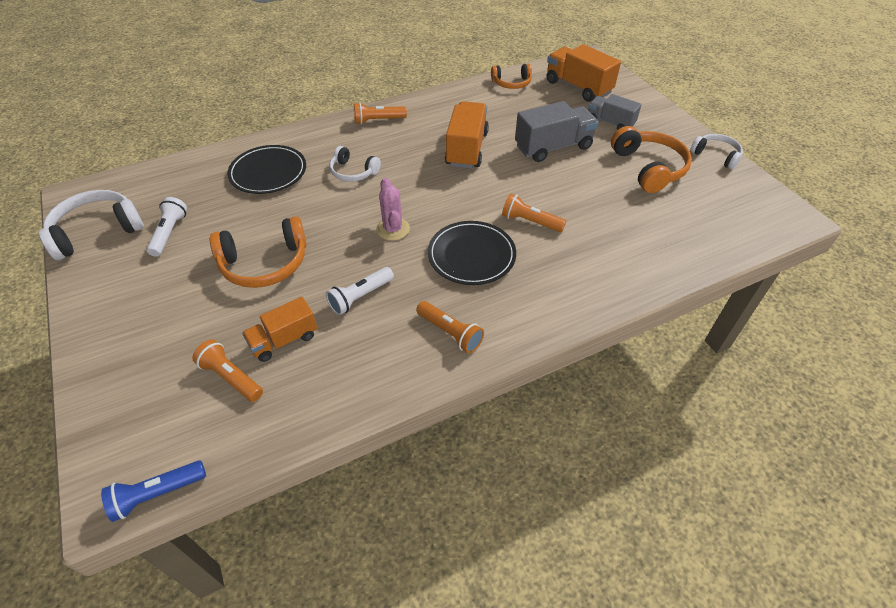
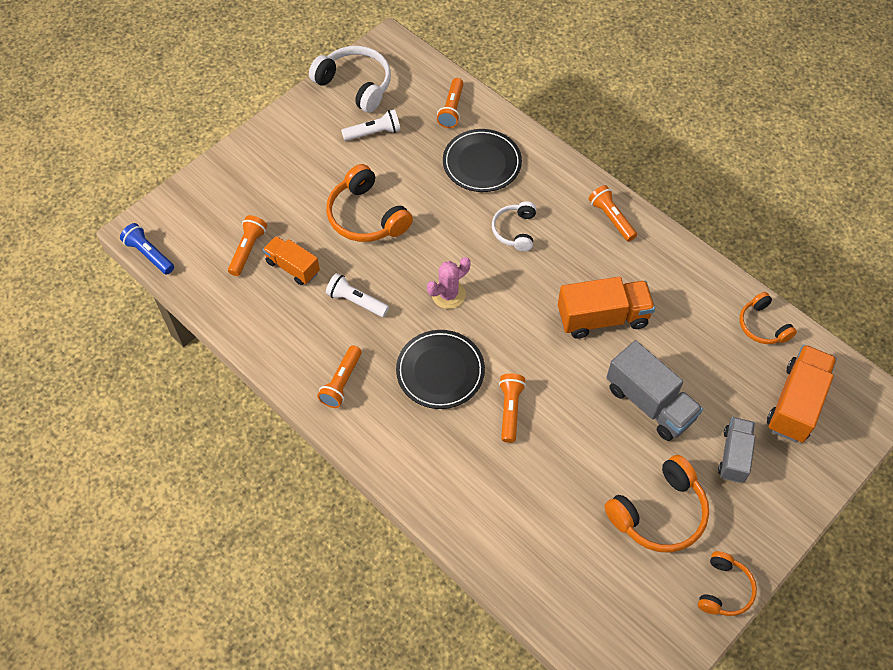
camera: 70 degrees right, 10 degrees up
(193, 175) = (452, 109): none -> orange flashlight
(716, 155) = (724, 589): white headphones -> orange headphones

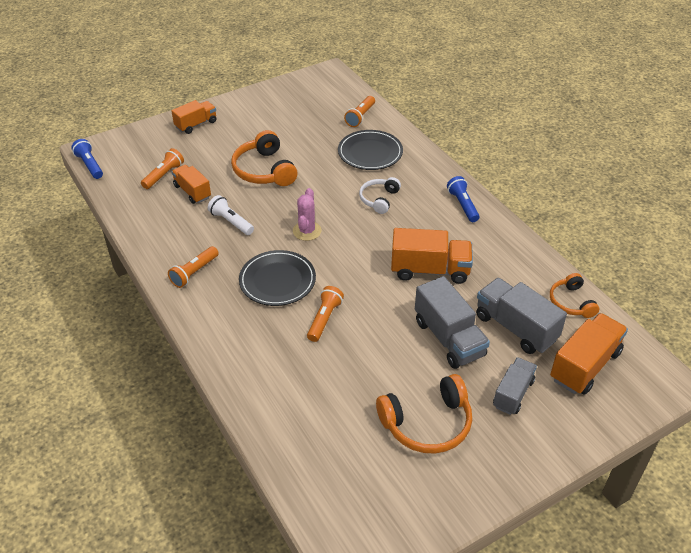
camera: 15 degrees right, 15 degrees down
(255, 162) = (196, 124): none -> orange truck
(355, 84) = (293, 91): white headphones -> none
(374, 133) = (293, 121): white flashlight -> none
(448, 294) = (307, 231): pink cactus -> pink cactus turned 60 degrees counterclockwise
(611, 218) = (463, 205): orange flashlight -> blue flashlight
(714, 372) = (515, 328): none -> grey truck
(724, 589) = (468, 500): orange headphones -> none

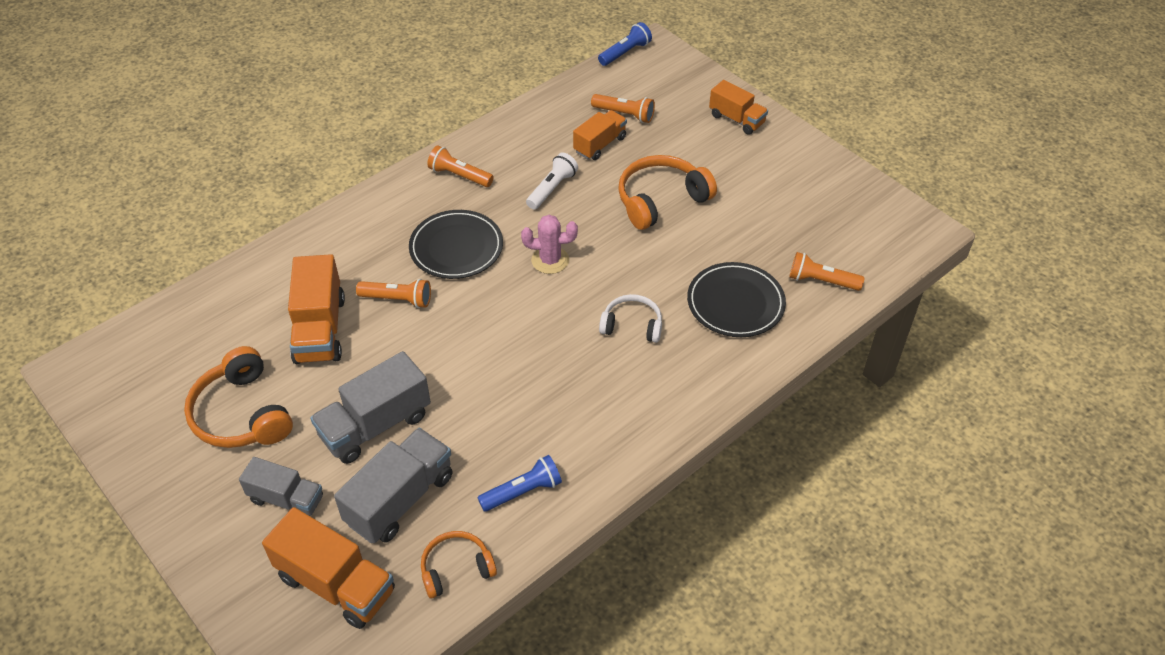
camera: 80 degrees right, 5 degrees up
(430, 270) = (497, 395): orange truck -> orange truck (320, 329)
(463, 205) = (644, 424): blue flashlight -> blue flashlight (523, 491)

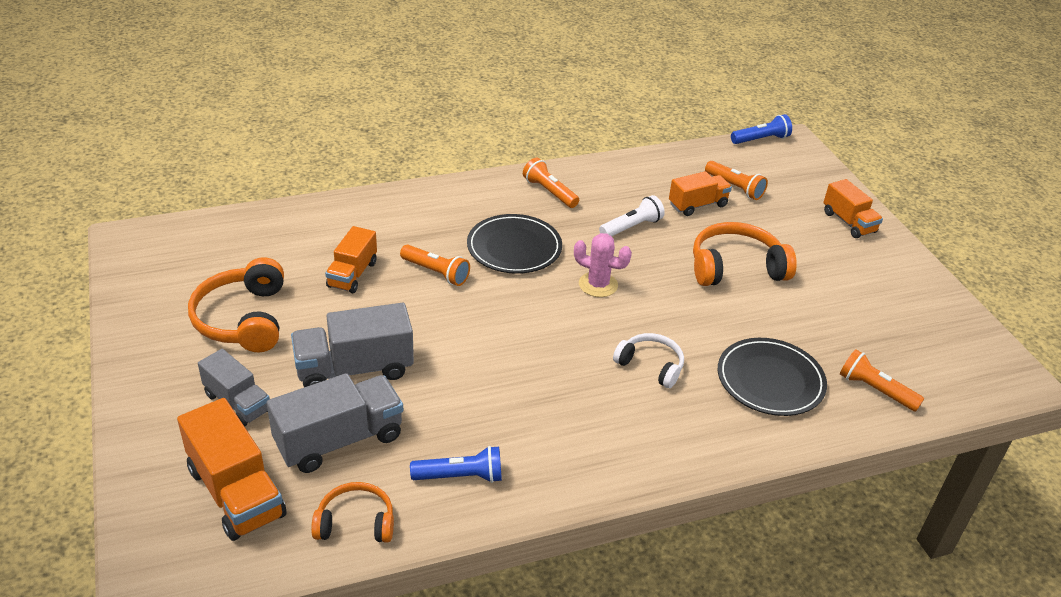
camera: 20 degrees right, 10 degrees down
(320, 329) = (352, 274): orange truck -> orange truck, size x0.64

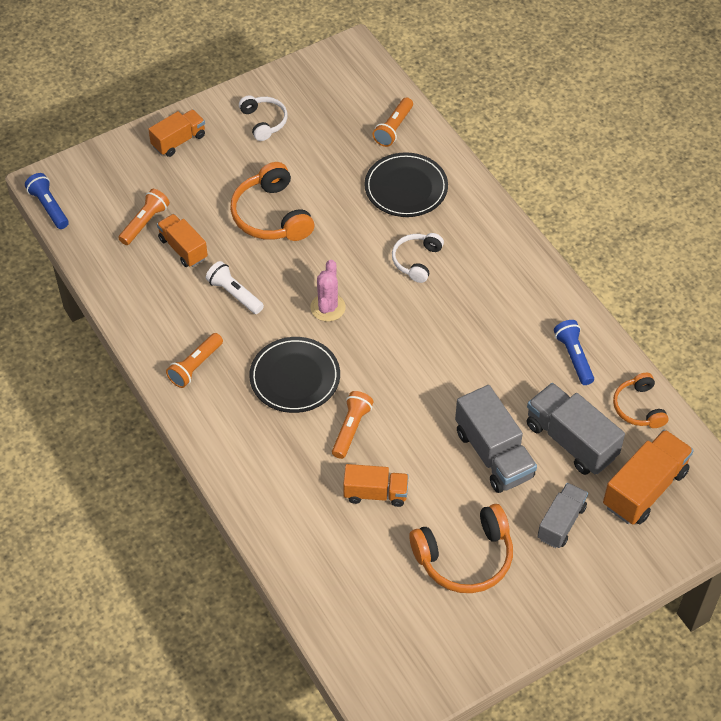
camera: 100 degrees left, 15 degrees up
(881, 285) = (264, 121): none -> white headphones

